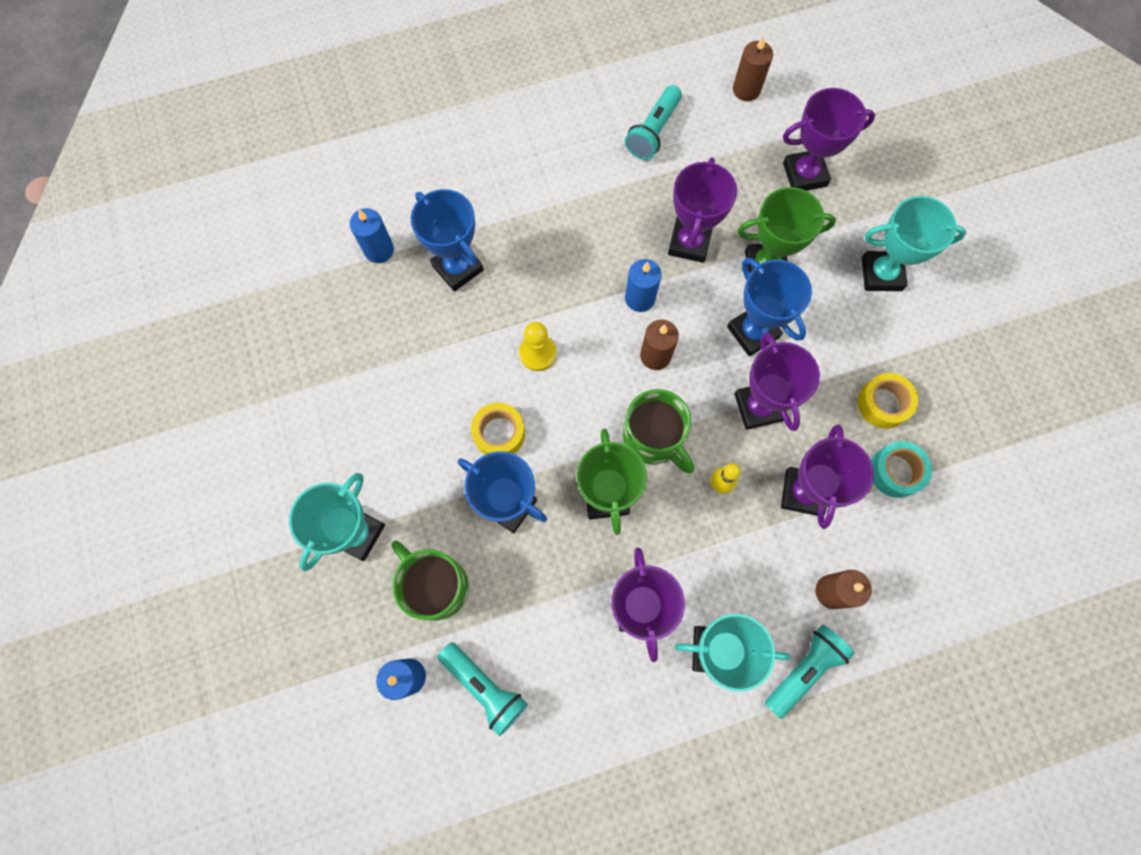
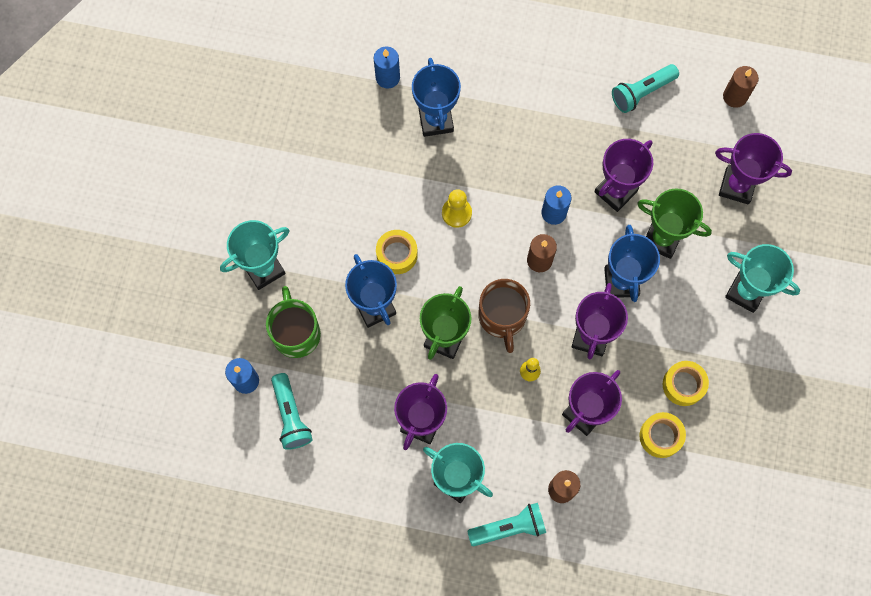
camera: 30 degrees right, 0 degrees up
(653, 438) = (502, 317): green mug -> brown mug
(895, 471) = (660, 436): turquoise tape -> yellow tape

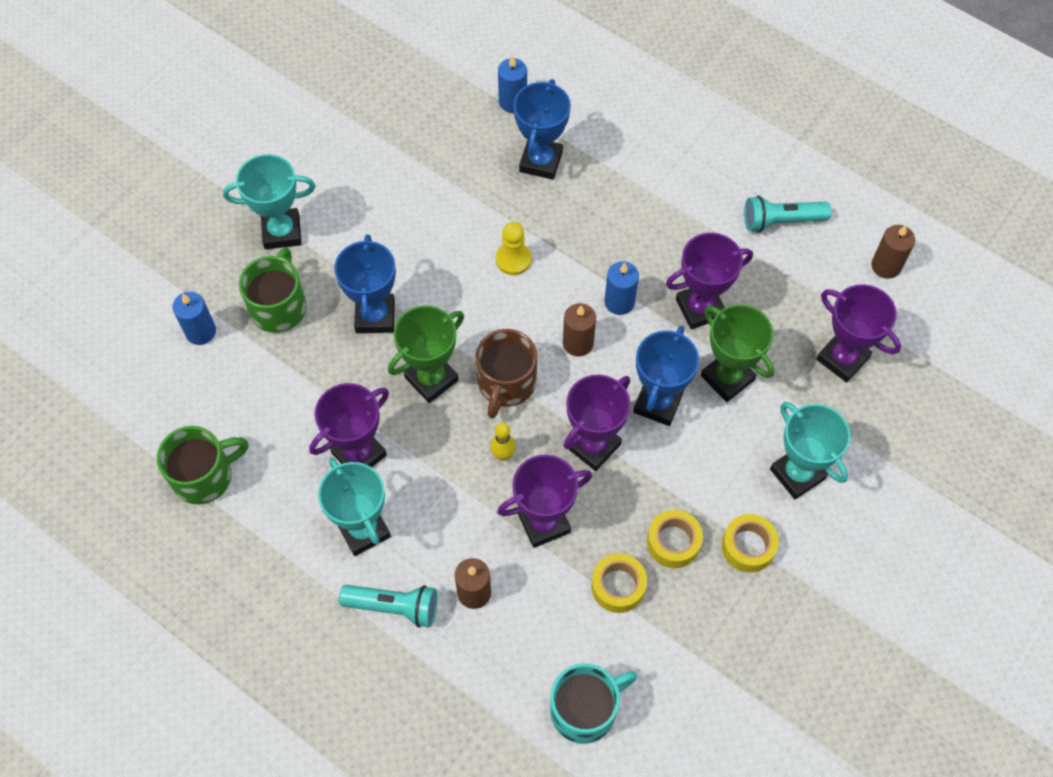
camera: 25 degrees right, 10 degrees down
(291, 416) = (226, 386): turquoise flashlight -> none
(314, 494) = (204, 476): none -> green mug
(397, 254) = (427, 274): yellow tape -> yellow tape (748, 546)
(682, 538) = (585, 710): none -> turquoise mug

